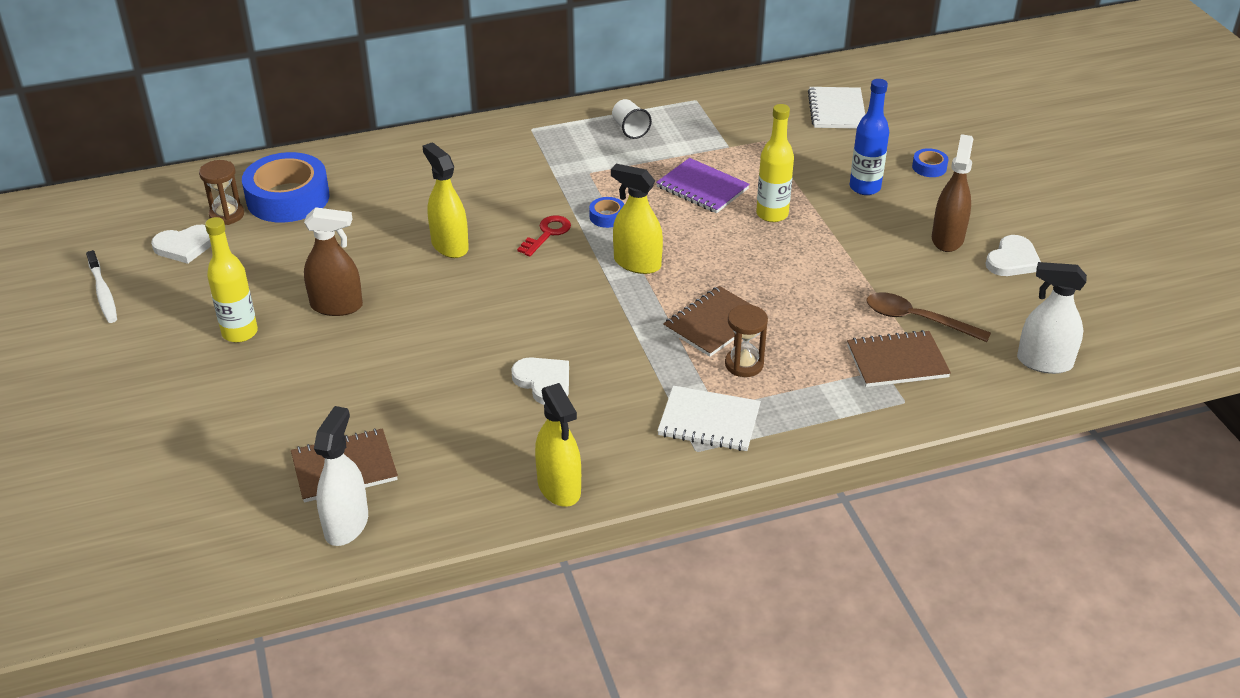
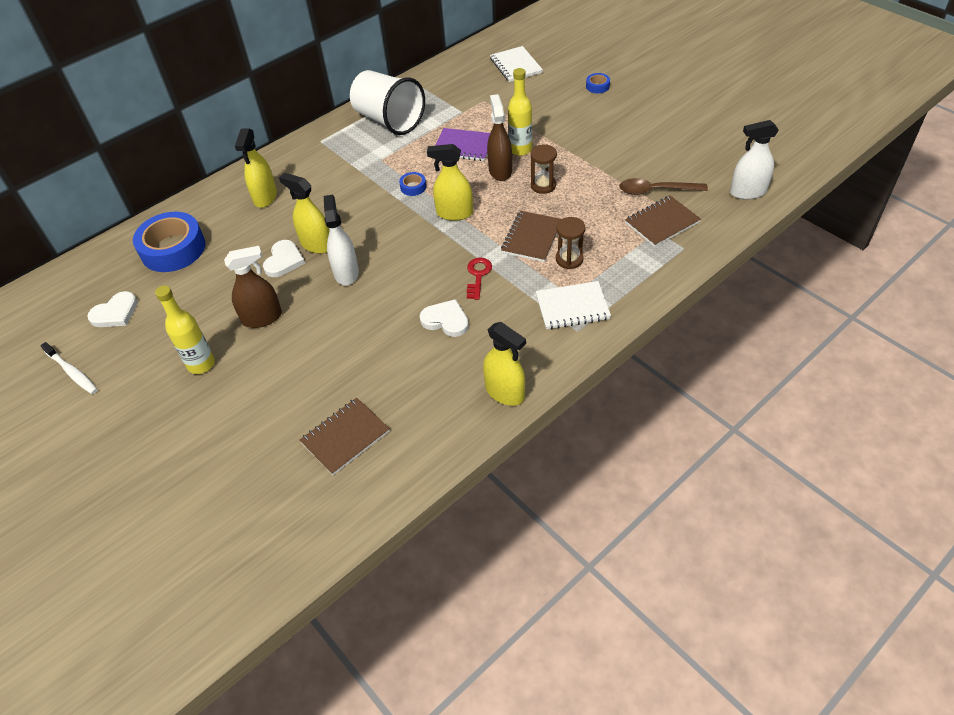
camera: 20 degrees left, 10 degrees up
(227, 215) = (133, 277): brown hourglass -> brown hourglass (543, 185)
(346, 525) = (374, 479): white spray bottle -> white spray bottle (346, 273)
(426, 173) = (265, 197): none -> yellow spray bottle
(547, 234) = (380, 213): red key -> red key (478, 275)
(630, 129) = (389, 120): white cup -> white cup, size x2.35
(865, 187) = (567, 112): blue bottle -> none
(947, 239) = (639, 130): brown spray bottle -> brown spray bottle (500, 171)
(1012, 260) = (686, 131): white heart -> white heart (284, 261)

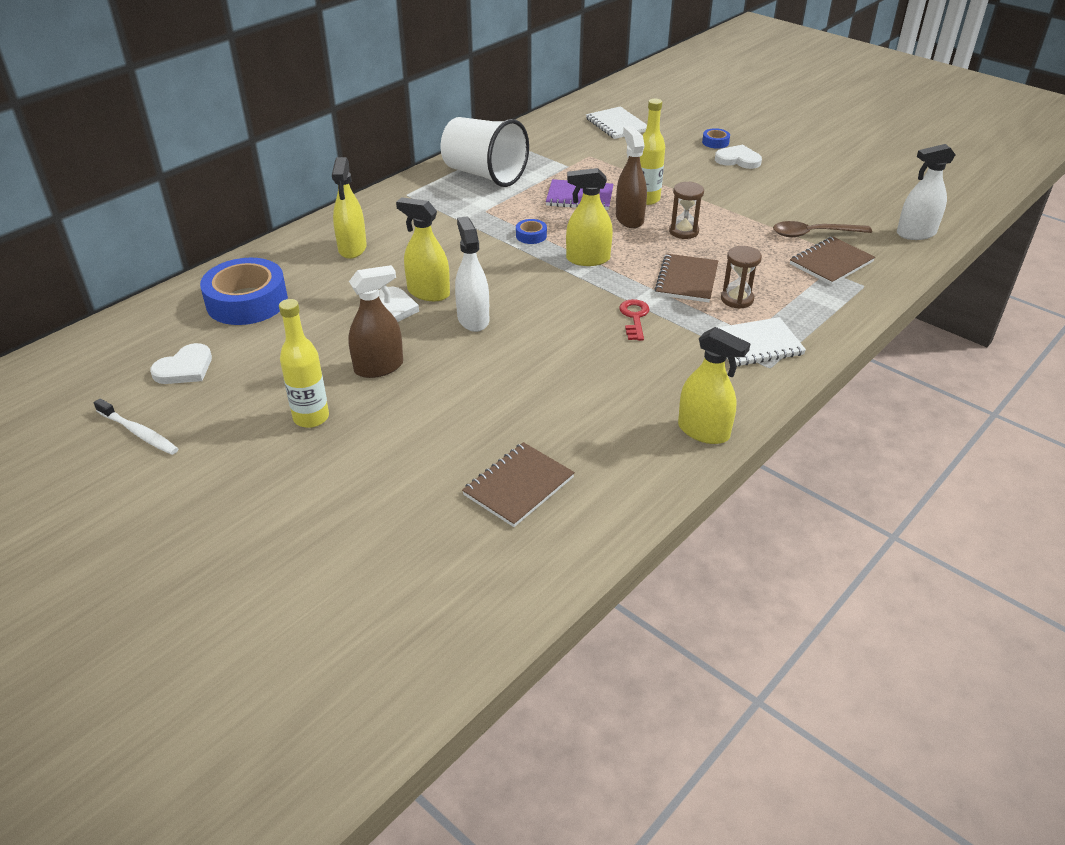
camera: 10 degrees left, 10 degrees down
(446, 320) = (609, 362): white heart -> white heart (738, 160)

